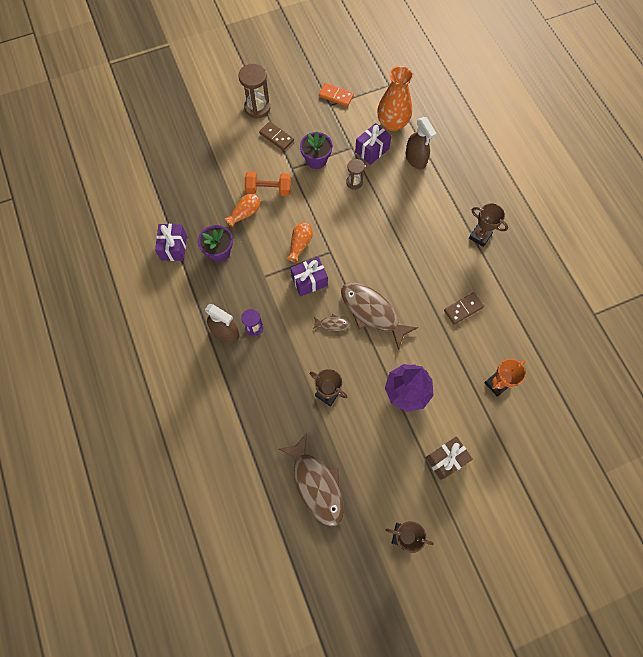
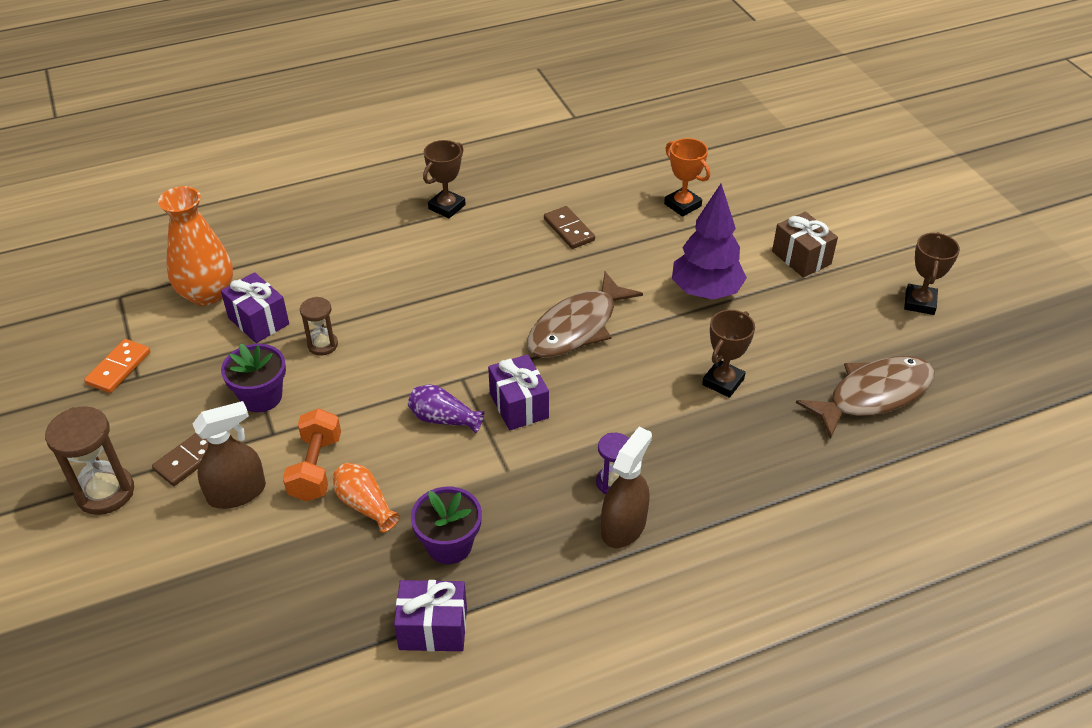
camera: 90 degrees left, 25 degrees down
(300, 244) = (443, 419): orange vase -> purple vase
(332, 324) = (600, 375): brown fish -> none
(415, 159) = (290, 268): brown spray bottle -> brown spray bottle (237, 493)

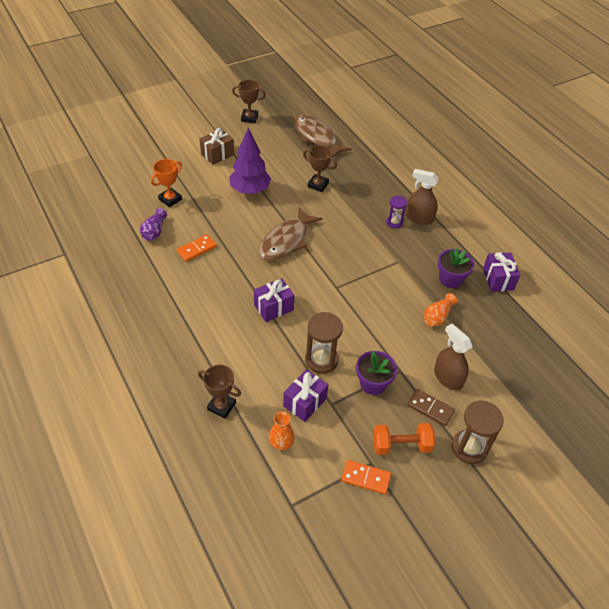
camera: 100 degrees left, 5 degrees up
(207, 294) = (281, 443): orange vase -> orange vase, size x0.55
(316, 468) = (419, 343): orange dumbbell -> orange dumbbell (401, 445)
(322, 345) = (321, 360): brown hourglass -> brown hourglass, size x1.67
(443, 419) = (369, 291): purple vase -> purple vase (154, 232)
(447, 207) = (173, 314): brown trophy -> brown trophy (221, 406)
(519, 405) = (352, 261): purple gift -> purple gift (273, 307)
(569, 230) = (196, 249): brown domino -> orange domino
(577, 327) = (286, 241): brown fish -> brown fish turned 90 degrees clockwise

